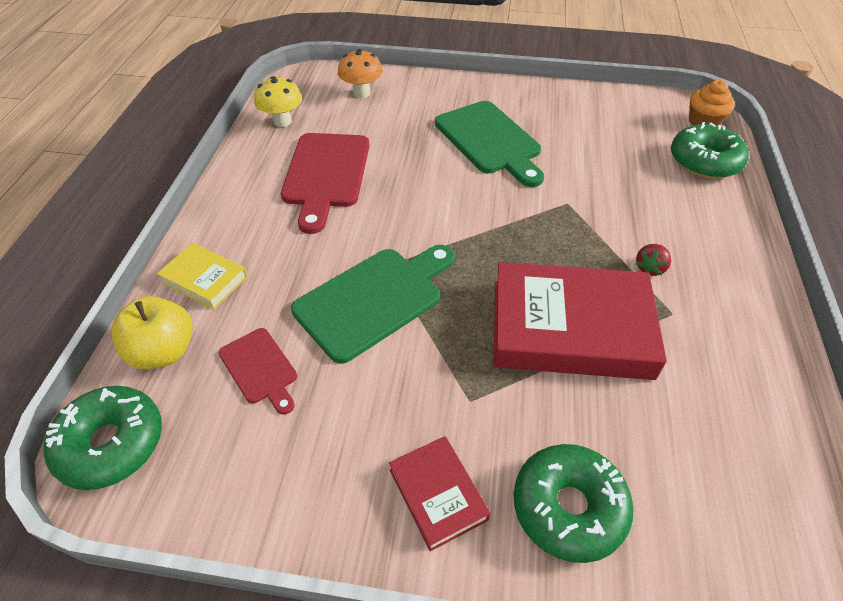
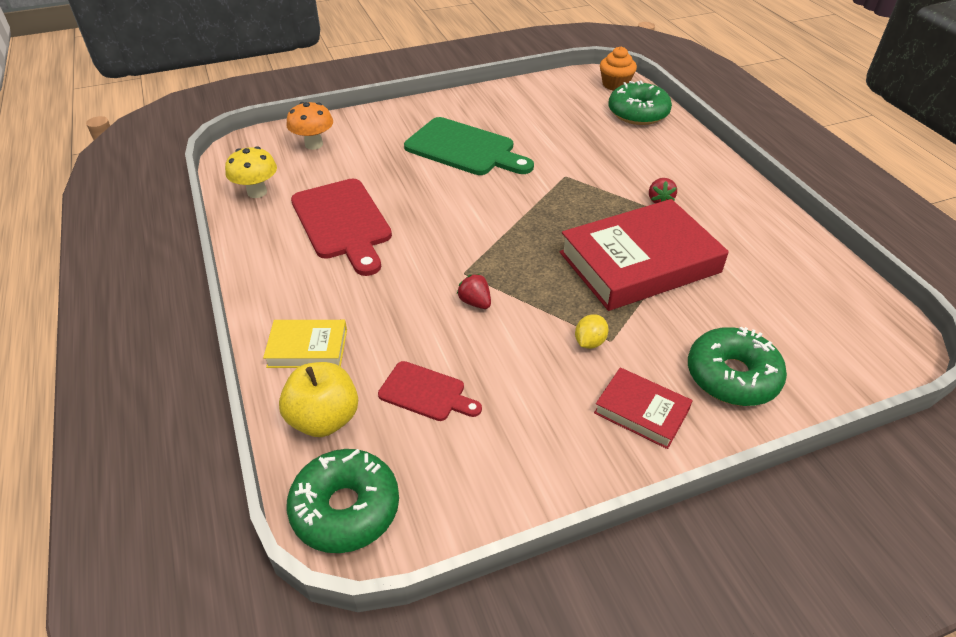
camera: 30 degrees left, 5 degrees down
(374, 299) = (475, 302): green cutting board -> red strawberry
(447, 392) = (589, 342): none -> yellow lemon

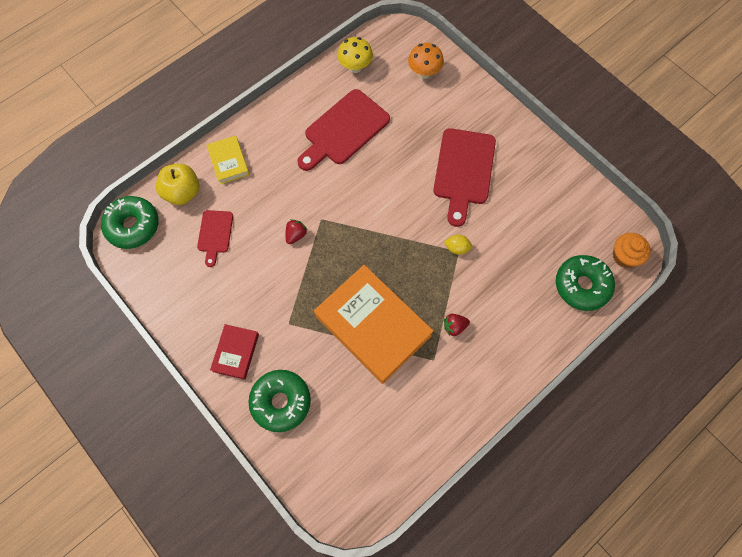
camera: 70 degrees right, 25 degrees up
(464, 149) = (463, 171): green cutting board -> red cutting board
(589, 342) = (283, 311): yellow lemon -> yellow lemon (457, 248)
(639, 262) = (372, 326): red book -> orange book

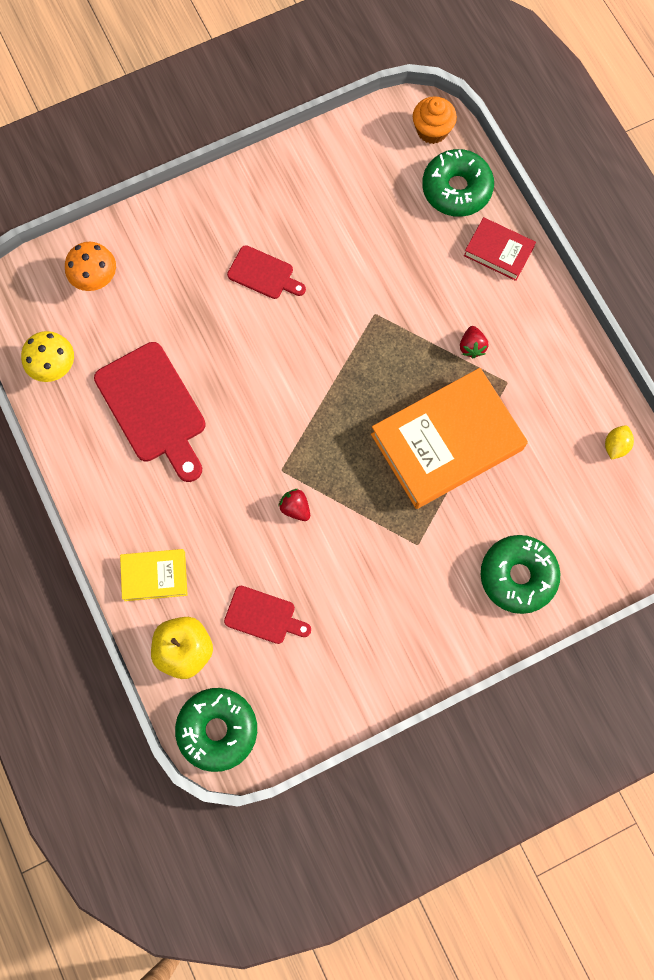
camera: 75 degrees left, 5 degrees up
(236, 352) = (440, 620): red book -> red book (498, 251)
(457, 248) = (370, 314): yellow lemon -> yellow lemon (615, 446)
(463, 171) = (264, 274): red cutting board -> red cutting board, size x0.55

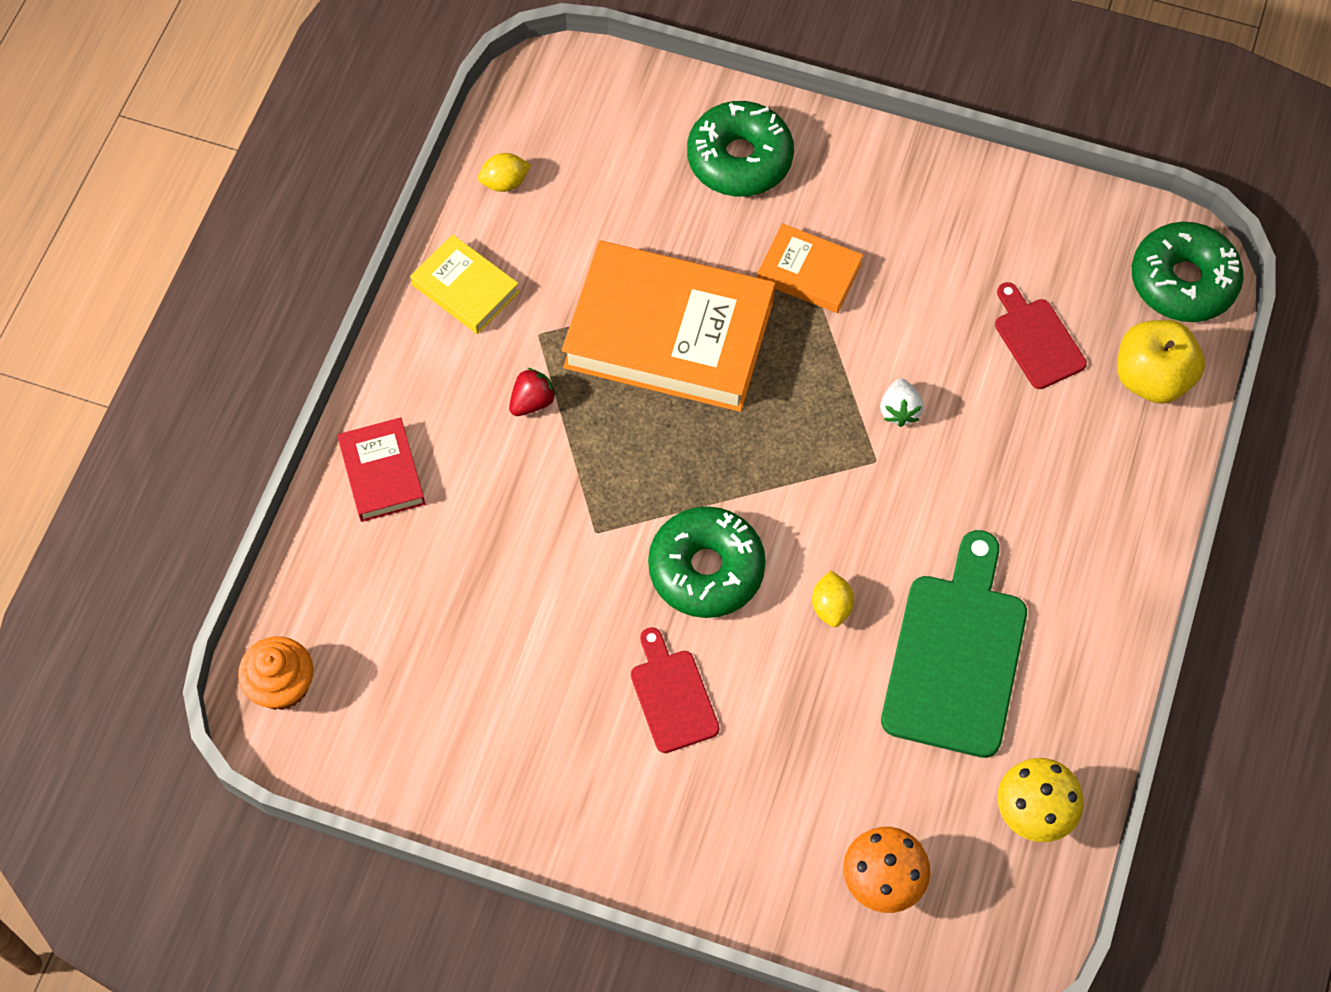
camera: 135 degrees left, 10 degrees down
(153, 408) = (956, 655): red cutting board -> green cutting board
(154, 576) = (1119, 475): yellow book -> yellow book (465, 288)
(233, 378) = (831, 607): none -> yellow lemon
(295, 508) = (899, 410): red strawberry -> white strawberry
(414, 542) = (809, 273): none -> orange book
(456, 189) = (341, 587): green donut -> green donut (706, 569)

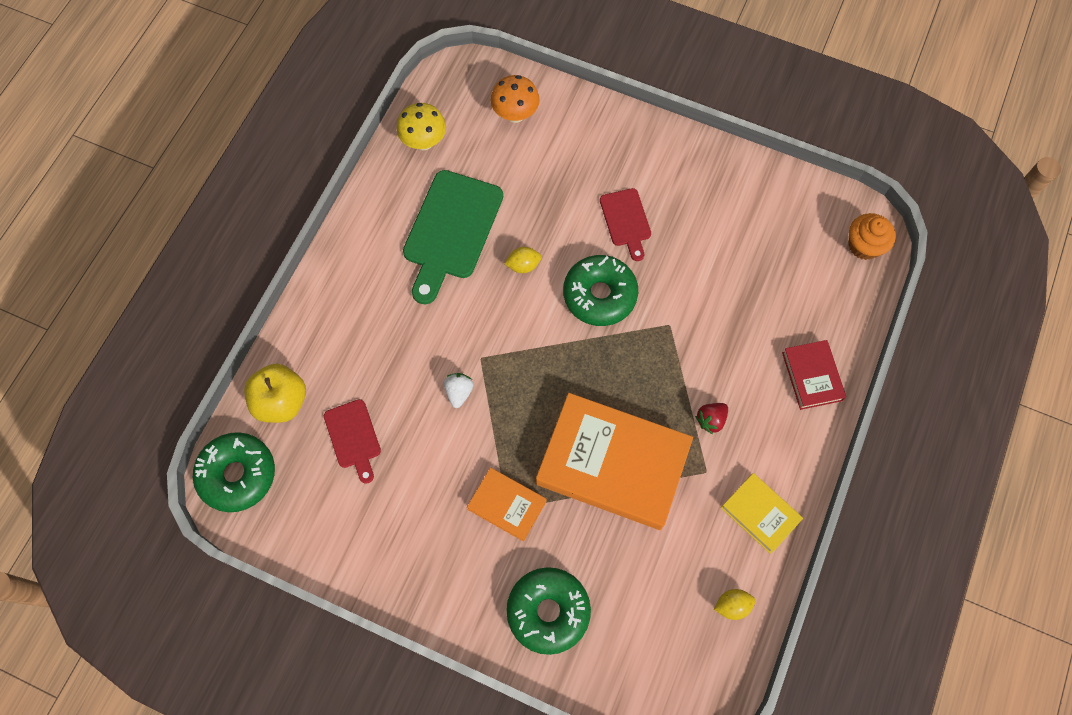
camera: 175 degrees left, 5 degrees up
(831, 607) = (523, 265): yellow lemon -> yellow lemon turned 75 degrees clockwise

